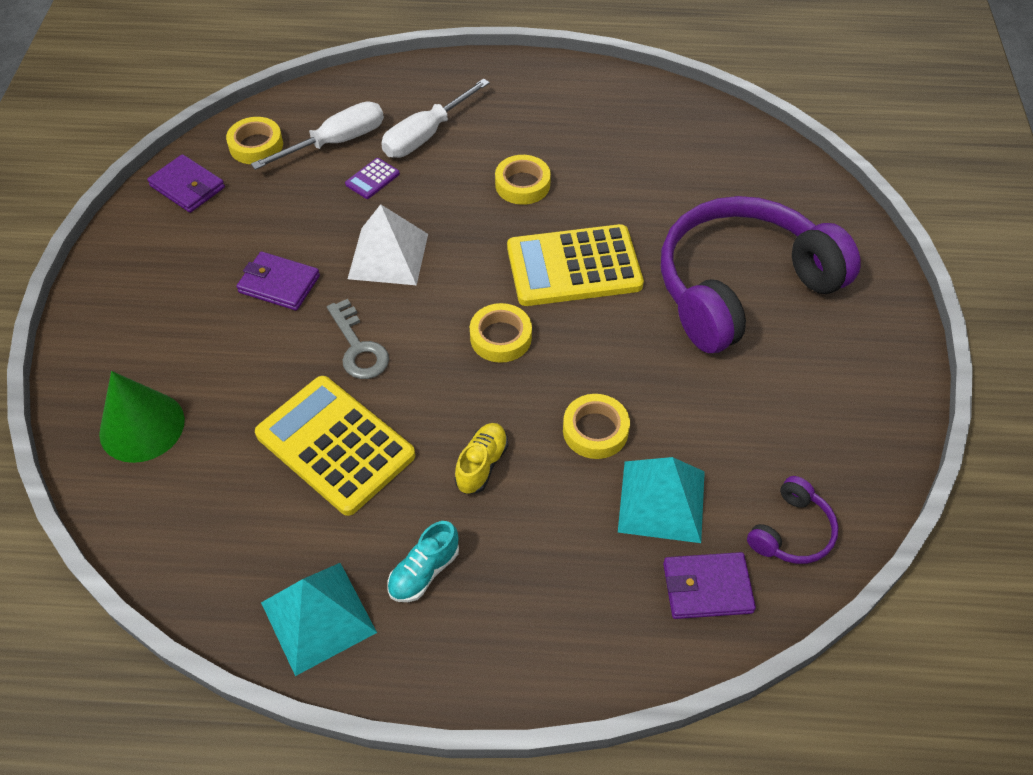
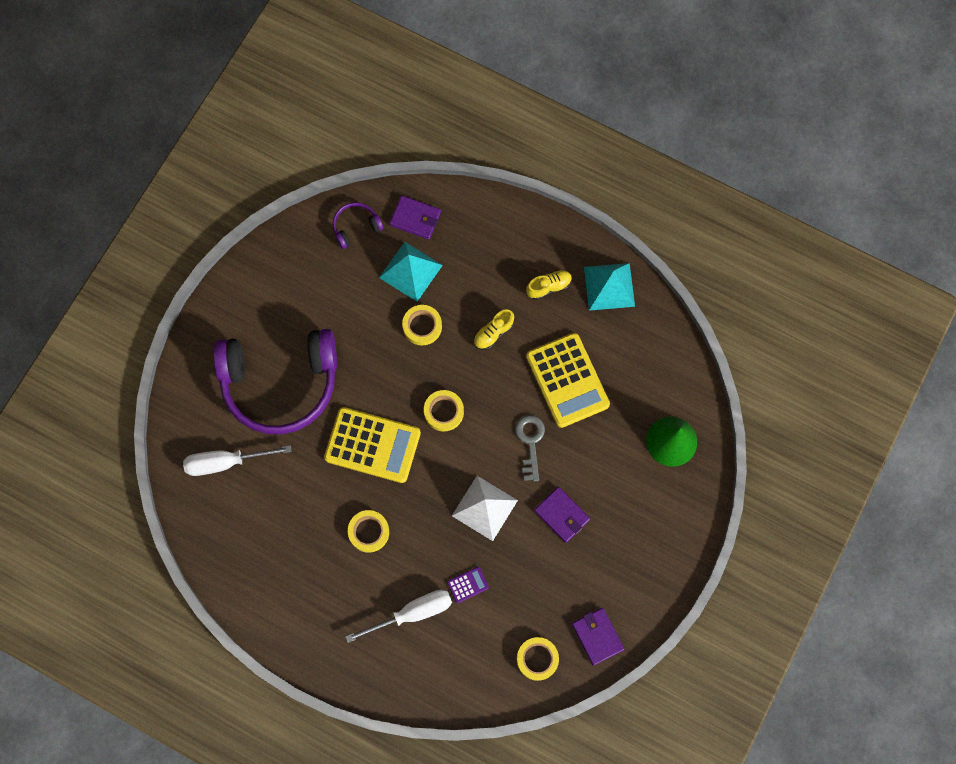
camera: 155 degrees left, 20 degrees up
(336, 142) = (479, 635): white screwdriver -> white screwdriver (225, 462)
(424, 572) = (549, 287): turquoise shoe -> yellow shoe

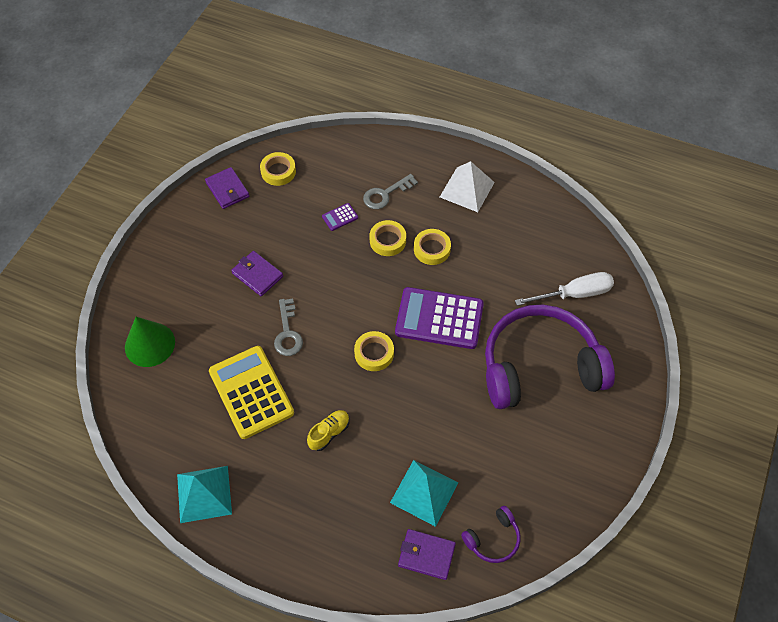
camera: 175 degrees right, 15 degrees down
(372, 445) = (439, 319): yellow calculator -> purple calculator
(412, 613) = (385, 194): white screwdriver -> grey key
(422, 326) = (404, 434): yellow tape -> yellow tape (387, 241)
(484, 508) = (329, 275): white pyramid -> white pyramid (467, 189)
(549, 287) = (271, 487): yellow shoe -> none

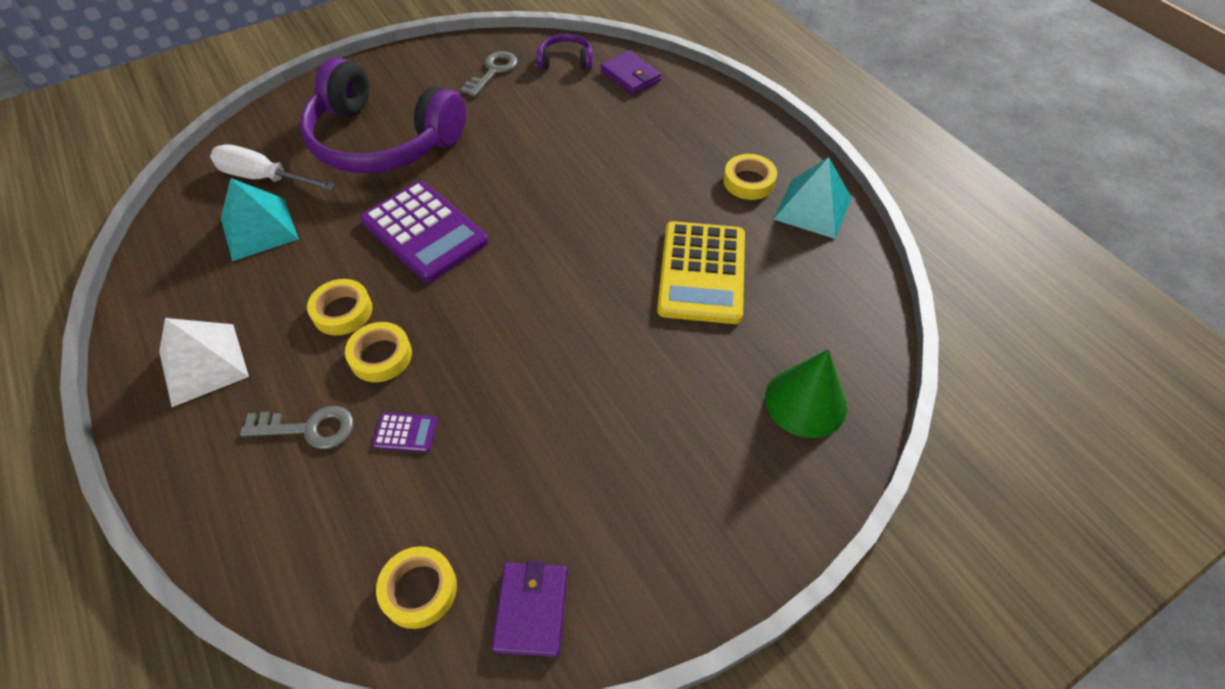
camera: 145 degrees left, 5 degrees down
(257, 275) = (593, 414): purple wallet -> none
(288, 333) = (610, 313): grey key -> grey key (493, 71)
(329, 433) = (643, 193): yellow shoe -> none
(374, 353) = (530, 237): yellow tape -> yellow tape (748, 181)
(424, 492) = (593, 110): turquoise pyramid -> turquoise pyramid (259, 228)

